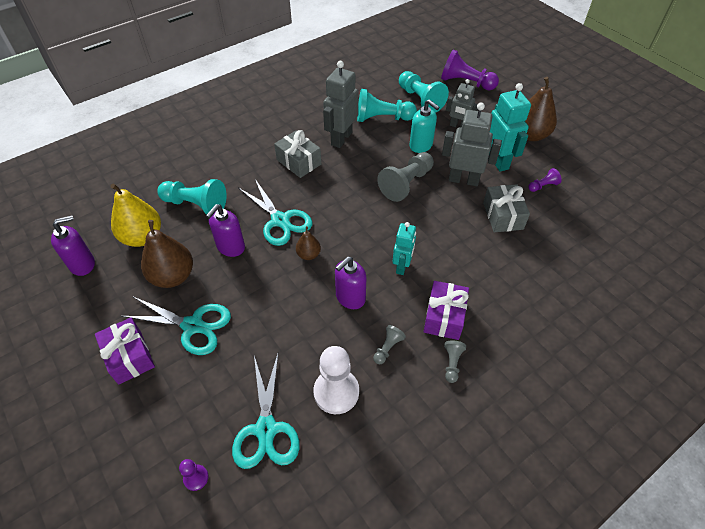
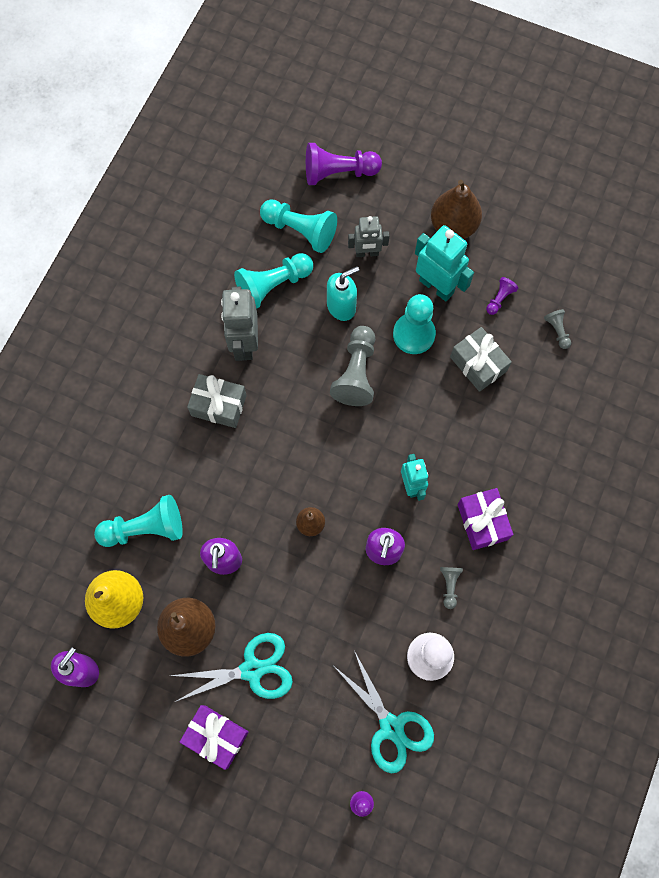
camera: 30 degrees left, 20 degrees up
(280, 220) = (252, 497): turquoise scissors -> none
(421, 145) = (341, 307): turquoise soap dispenser -> turquoise soap dispenser turned 45 degrees counterclockwise
(452, 363) = (514, 568): grey pawn -> grey pawn (557, 331)
(463, 180) = (414, 334): grey robot -> turquoise pawn

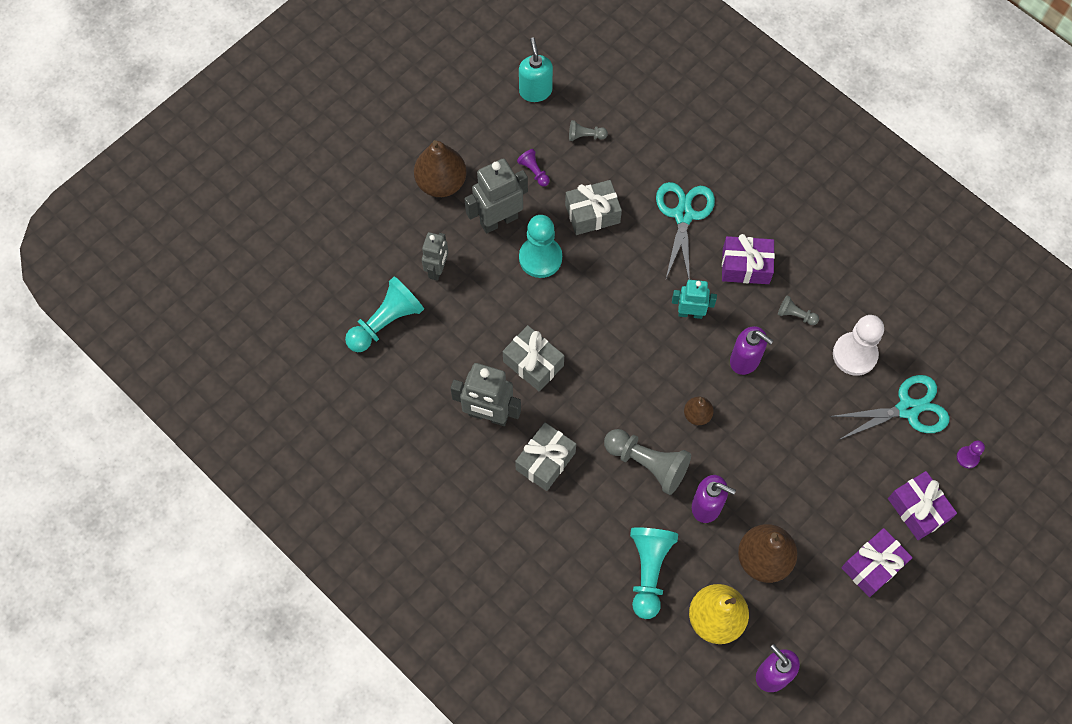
camera: 70 degrees left, 5 degrees down
(252, 669) = (820, 513): turquoise scissors -> turquoise scissors (683, 215)
(273, 285) = (436, 367): turquoise pawn -> none
(288, 766) = (918, 509): none -> purple gift
(307, 363) = (533, 363): none -> grey gift
(338, 173) = (336, 265): purple pawn -> none
(341, 307) = (485, 312): turquoise soap dispenser -> turquoise soap dispenser (535, 91)
(356, 373) = (560, 322): grey pawn -> grey pawn (647, 463)
(436, 286) = (498, 220): turquoise robot -> grey robot

